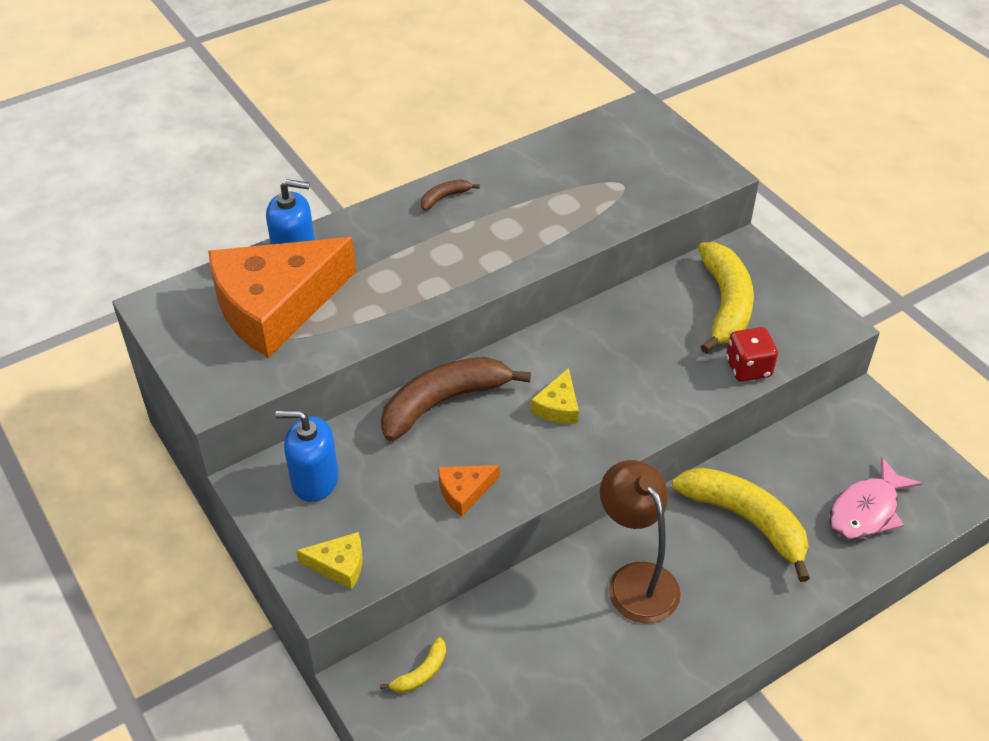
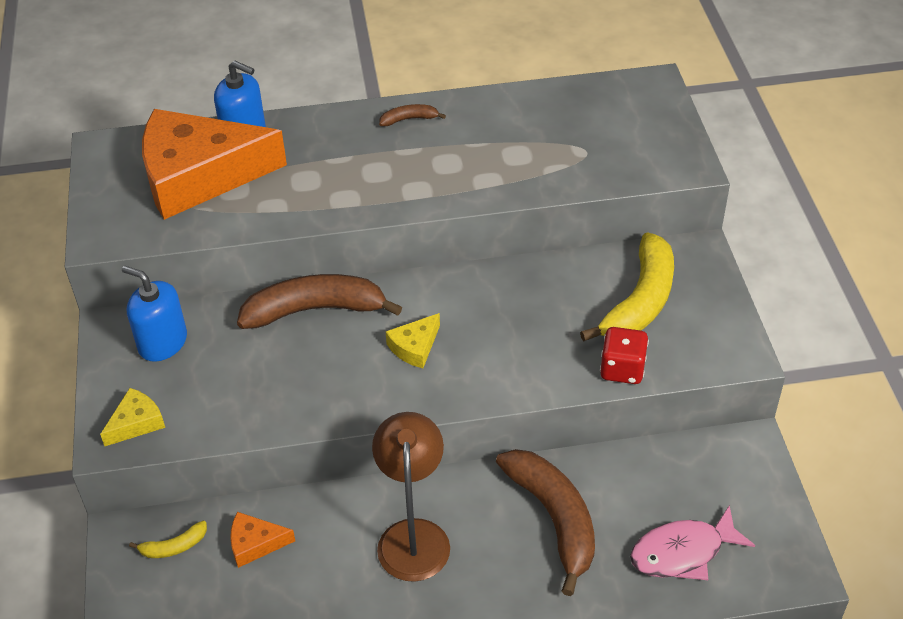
camera: 25 degrees right, 0 degrees up
(339, 565) = (136, 423): yellow cheese -> yellow cheese turned 75 degrees counterclockwise
(464, 491) = (281, 396): orange cheese -> orange cheese (255, 544)
(746, 521) = (554, 519): yellow banana -> brown banana

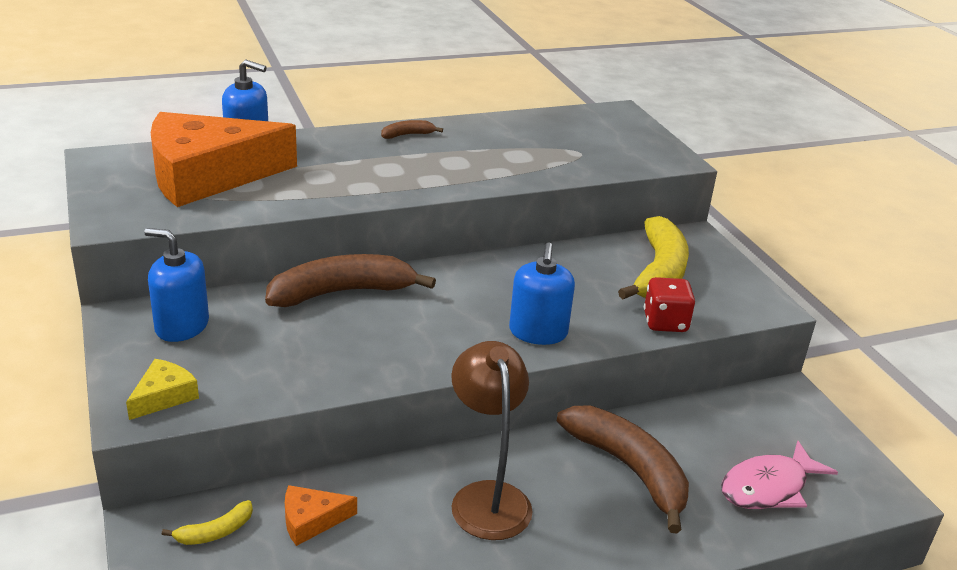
camera: 15 degrees left, 15 degrees down
(415, 347) = (455, 316): yellow cheese -> none
(490, 373) = (538, 332): none -> blue soap dispenser

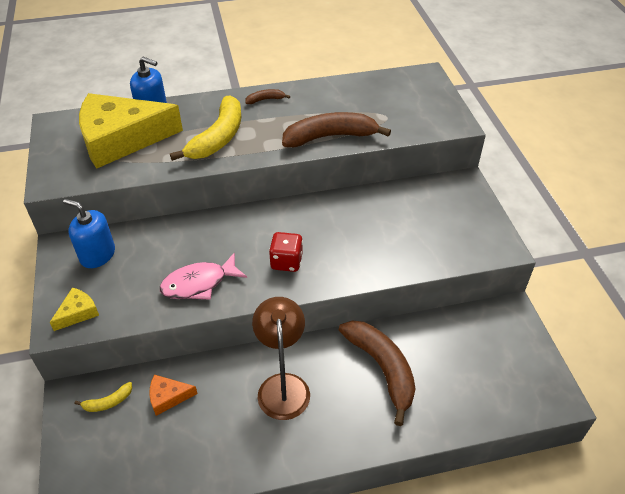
camera: 10 degrees right, 15 degrees up
(208, 175) = (121, 139): orange cheese -> yellow cheese
(342, 292) = (206, 228): brown banana -> brown banana (330, 137)
(538, 332) = (331, 267): blue soap dispenser -> none
(659, 272) = (430, 215): yellow banana -> yellow banana (218, 138)
(665, 322) = (423, 261): red dice -> red dice (286, 262)
(768, 487) = (475, 389): pink fish -> pink fish (199, 283)

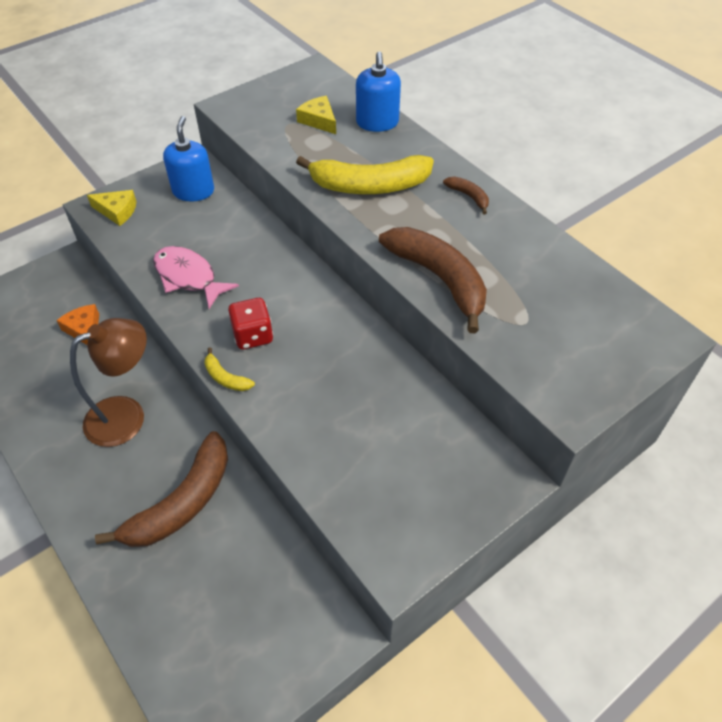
camera: 65 degrees right, 5 degrees up
(108, 402) = (66, 291): yellow banana -> yellow banana (225, 377)
(121, 139) = (319, 120): yellow cheese -> yellow cheese, size x0.40

